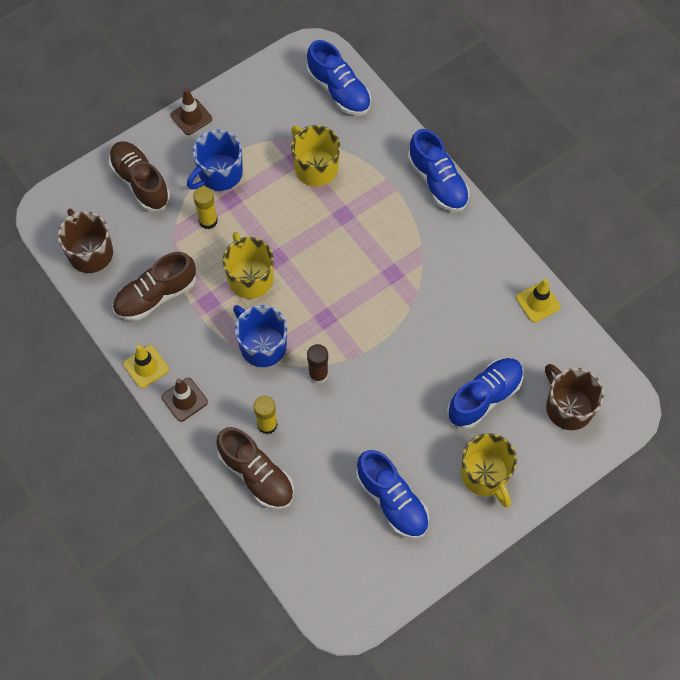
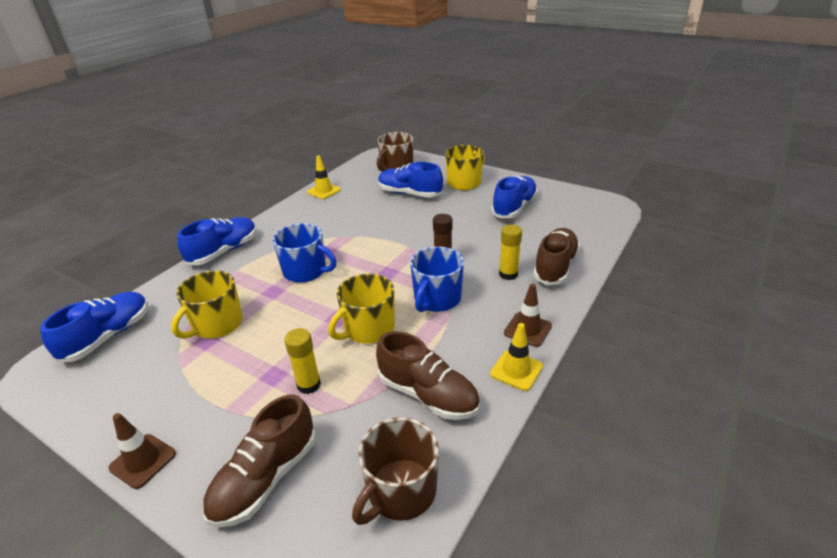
camera: 110 degrees left, 30 degrees down
(219, 174) = (237, 398): blue mug -> blue mug (306, 271)

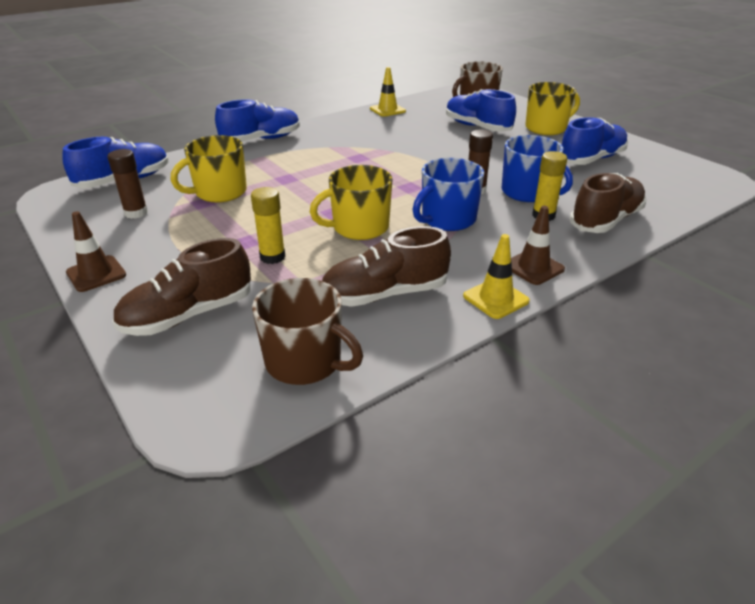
camera: 20 degrees right, 0 degrees up
(143, 373) = (136, 213): none -> brown glue stick
(306, 271) = (327, 169): blue mug -> blue mug (528, 192)
(400, 491) = (305, 362): brown mug -> brown mug turned 120 degrees counterclockwise
(428, 395) = (384, 294): brown shoe -> brown shoe turned 105 degrees clockwise

